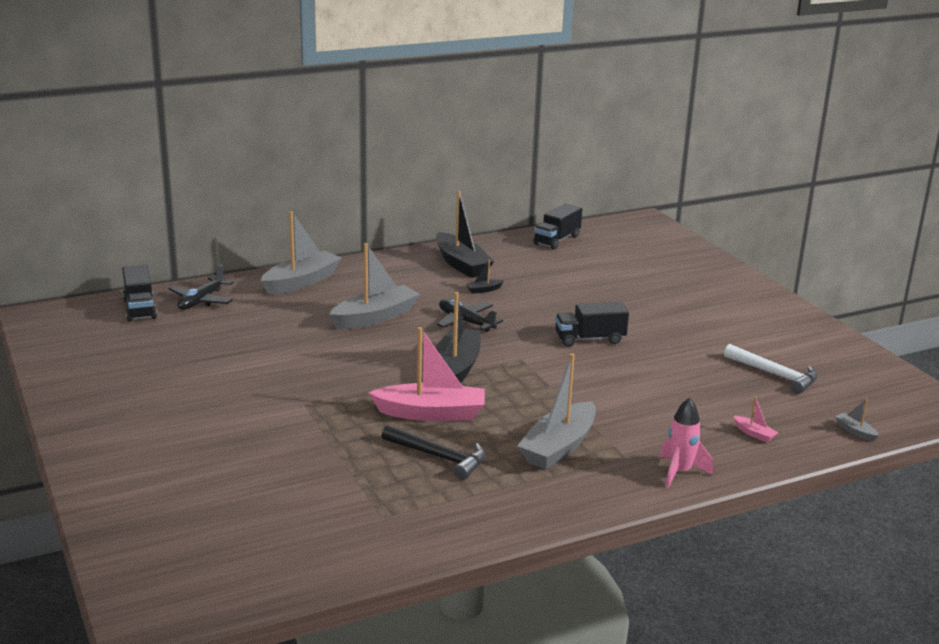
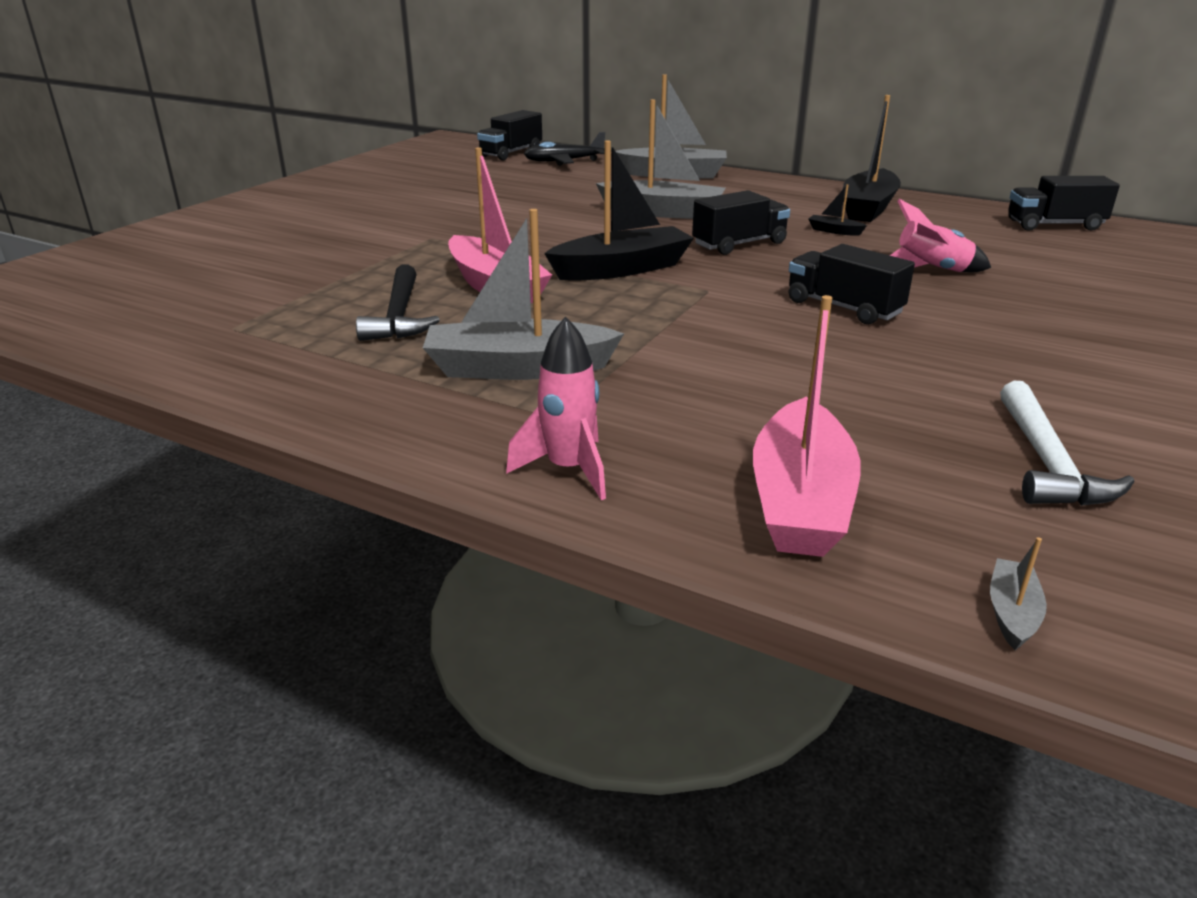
camera: 55 degrees right, 5 degrees up
(465, 322) = (739, 244): black plane -> black truck
(574, 298) = (931, 271): none -> pink rocket
(754, 434) = (800, 500): pink boat -> pink boat, size x2.38

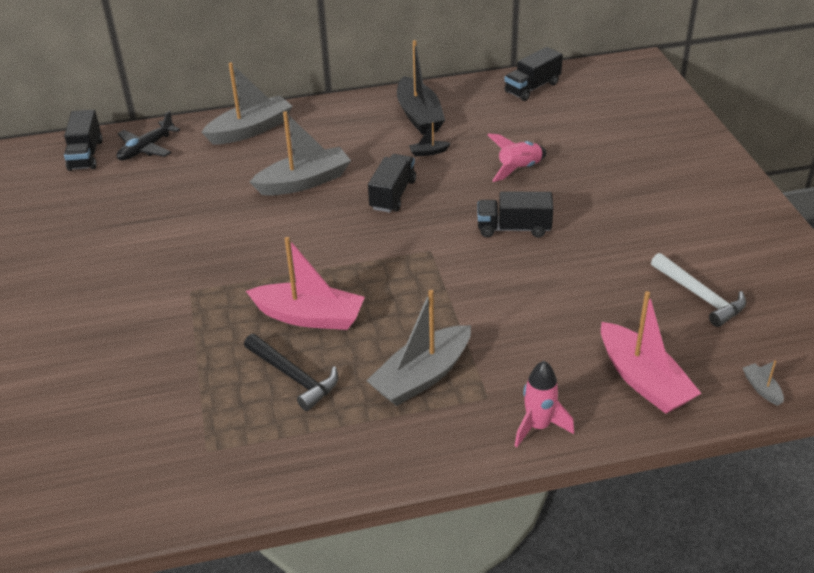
camera: 40 degrees left, 10 degrees up
(621, 269) = (358, 257): black boat -> none

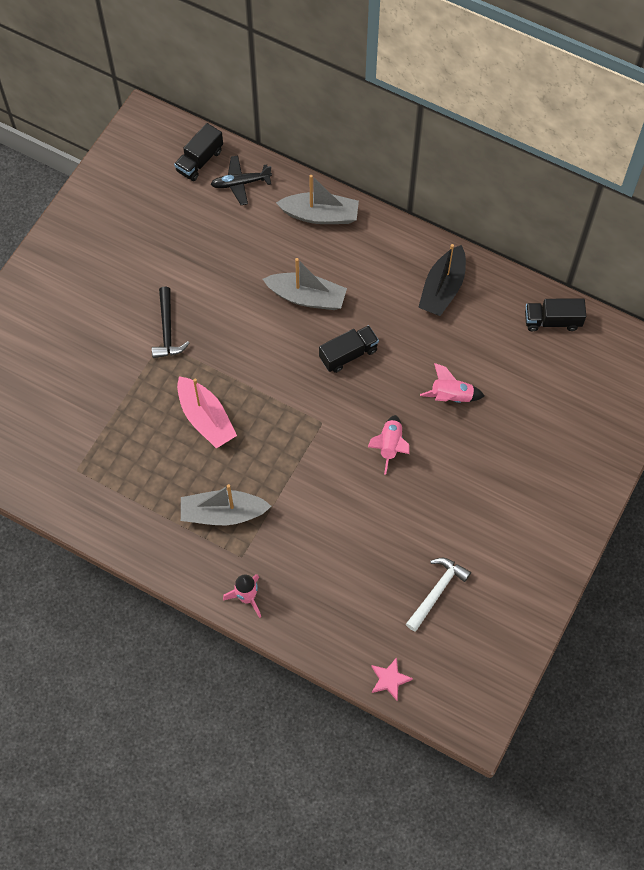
camera: 40 degrees right, 25 degrees up
(293, 376) = (159, 456): black hammer -> black hammer (167, 330)
(428, 152) = (411, 332): black boat -> none
(513, 228) = (390, 446): black truck -> pink rocket
(643, 380) = (334, 618): pink boat -> none
(700, 296) = (436, 592): white hammer -> white hammer turned 150 degrees counterclockwise
(762, 389) = (389, 679): grey boat -> pink star

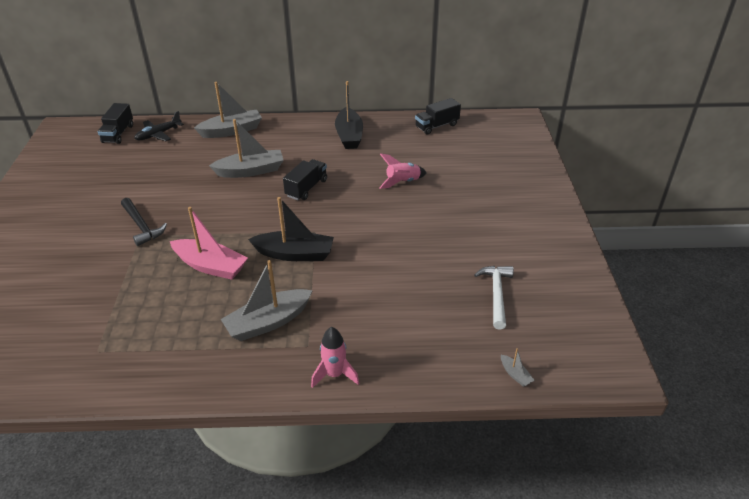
camera: 30 degrees left, 25 degrees down
(287, 443) = (294, 254): none -> black boat
(389, 679) = (515, 374): pink star -> grey boat
(390, 446) = (380, 224): pink rocket -> none

